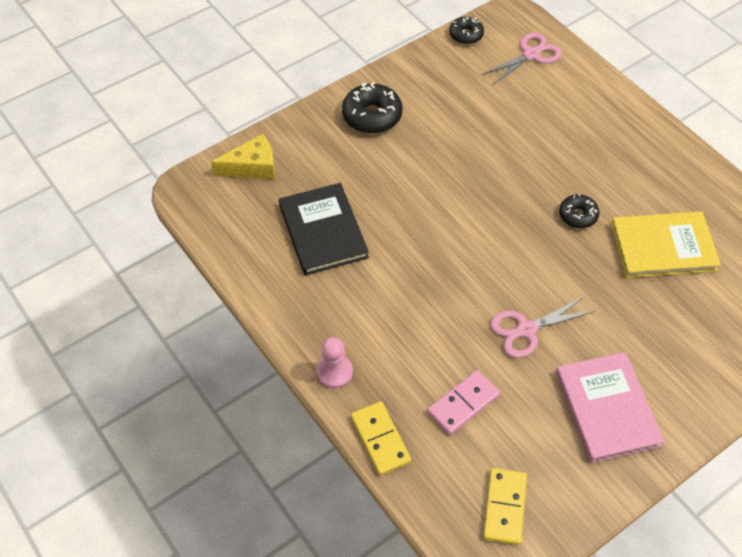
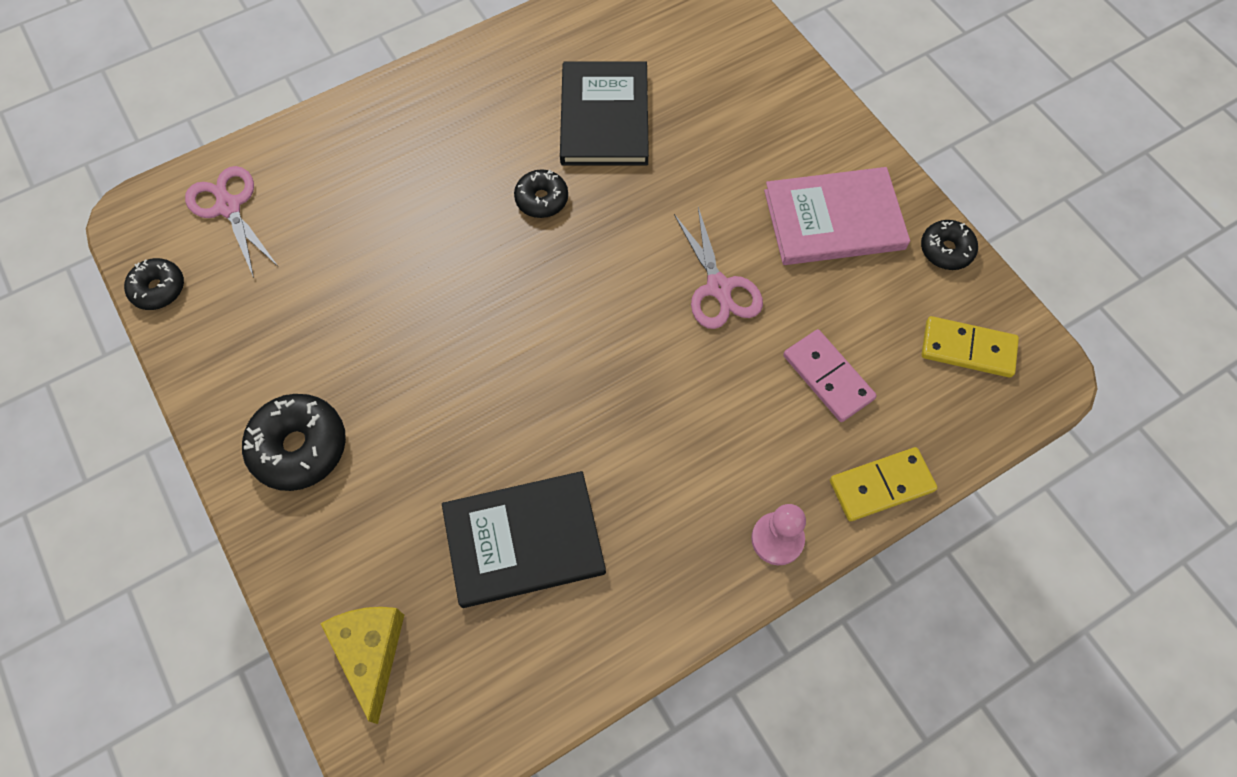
camera: 85 degrees left, 10 degrees up
(597, 495) = (946, 250): none -> black donut
(663, 247) = (604, 117): yellow book -> black book

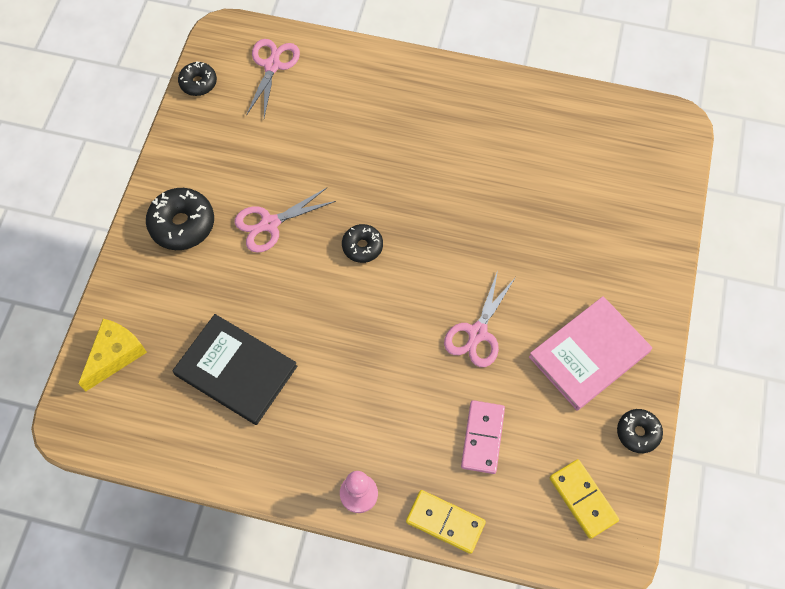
camera: 45 degrees right, 0 degrees up
(399, 364) = (270, 224): none -> pink scissors
(541, 199) = (434, 197): black donut -> black donut (362, 246)
(604, 117) = (520, 179): black book -> none
(834, 220) = (589, 354): pink book -> pink book turned 75 degrees counterclockwise

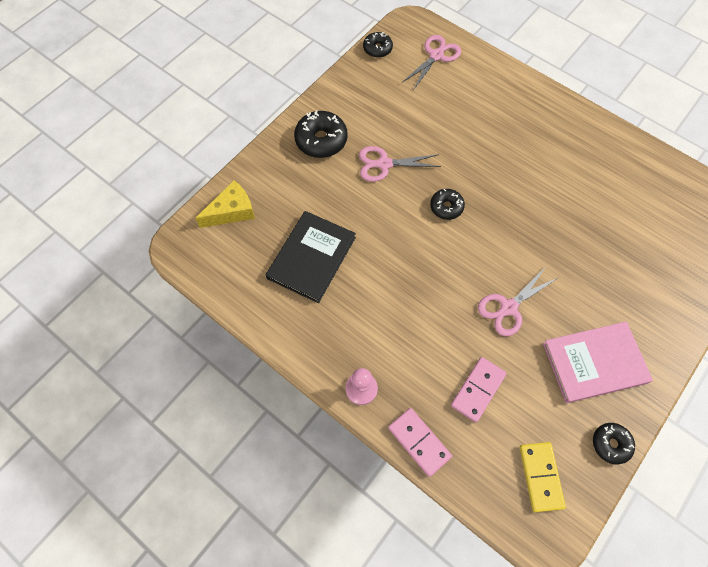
camera: 25 degrees right, 0 degrees up
(236, 370) = (311, 258): black book -> black book turned 60 degrees clockwise
(445, 522) = (419, 442): yellow domino -> pink domino

